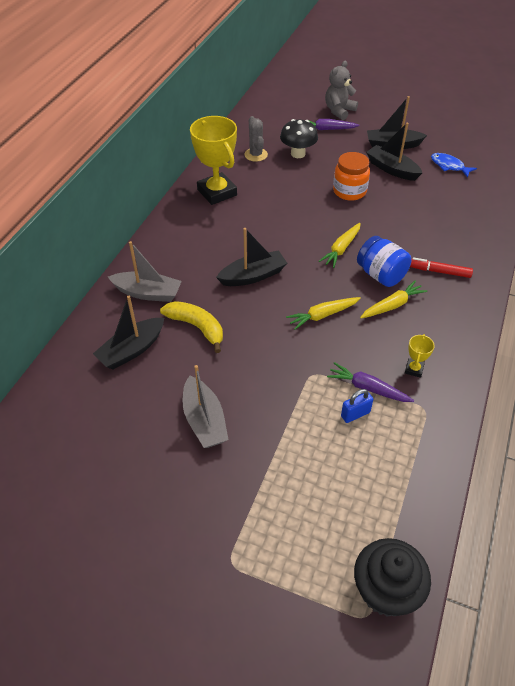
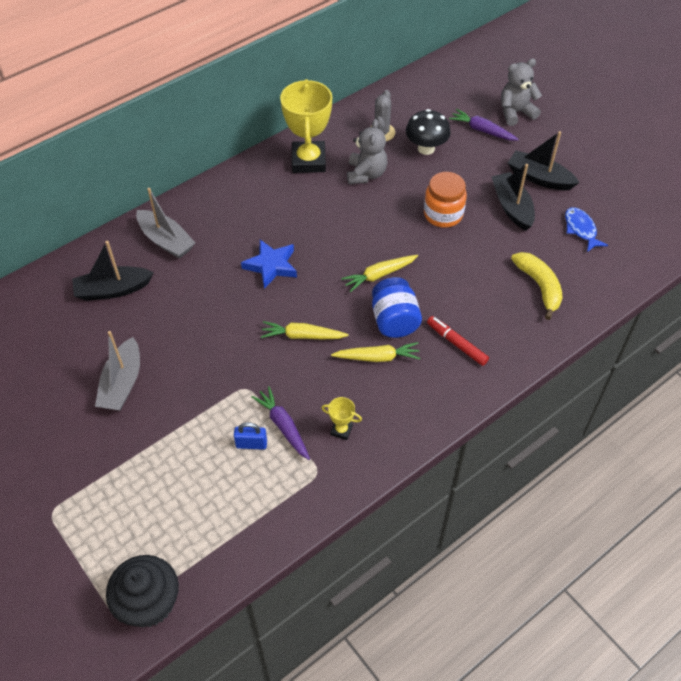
camera: 30 degrees right, 5 degrees up
(197, 327) = (182, 294): yellow banana -> yellow banana (539, 286)
(253, 276) = (271, 266): black boat -> blue star
(269, 185) = (366, 174): none -> grey teddy bear
(414, 369) = (341, 430): yellow trophy -> yellow trophy turned 60 degrees clockwise

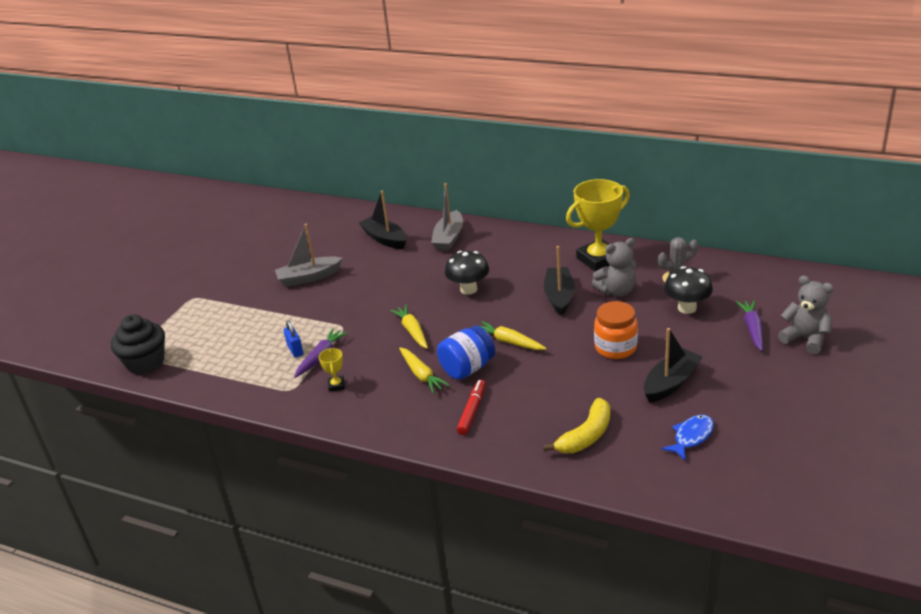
camera: 65 degrees right, 20 degrees down
(271, 266) = (468, 289): blue star -> black mushroom
(539, 178) = (731, 386): black boat -> black boat (559, 297)

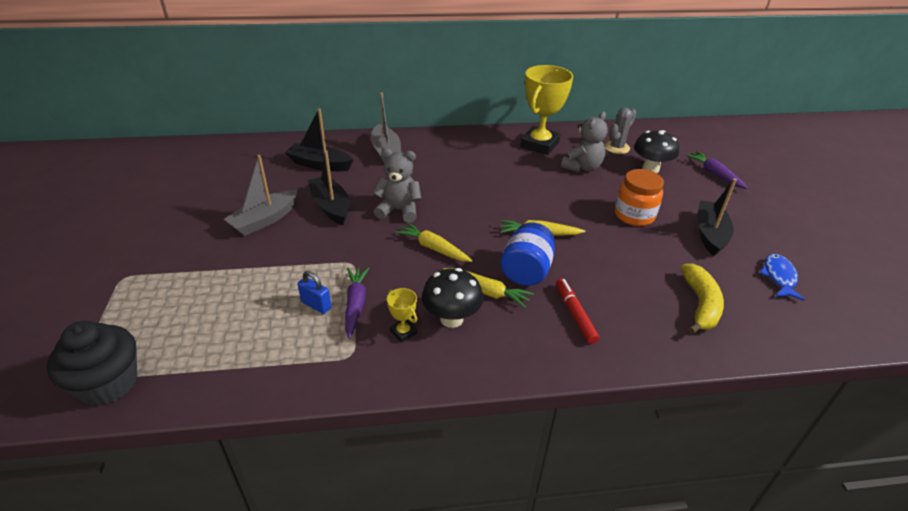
camera: 35 degrees left, 5 degrees up
(468, 289) = (451, 194): black mushroom -> black mushroom (451, 319)
(559, 297) = (540, 182): black boat -> black boat (331, 207)
(805, 339) = (757, 173): grey teddy bear -> grey teddy bear (399, 210)

